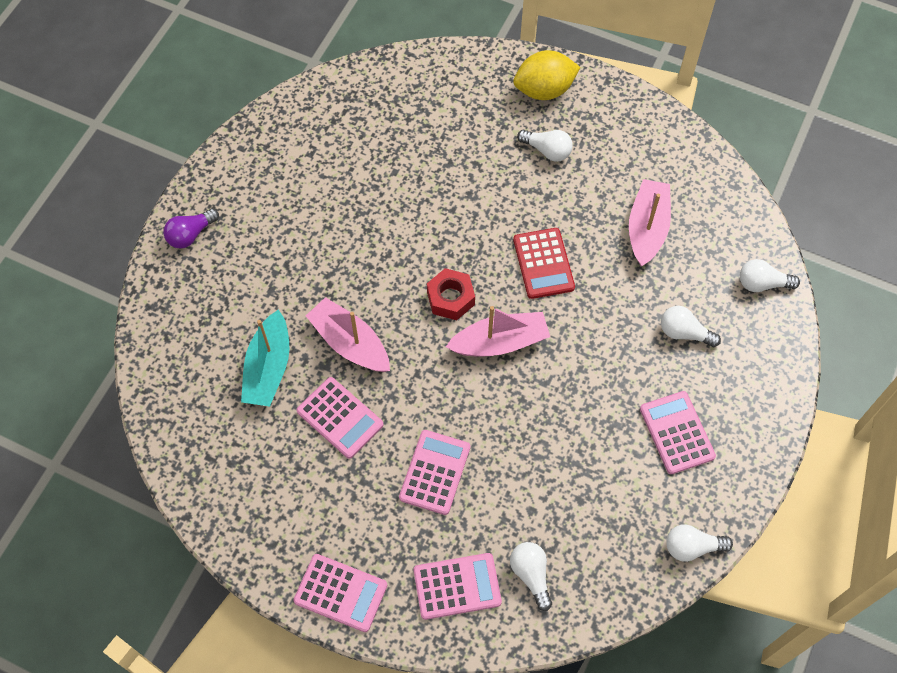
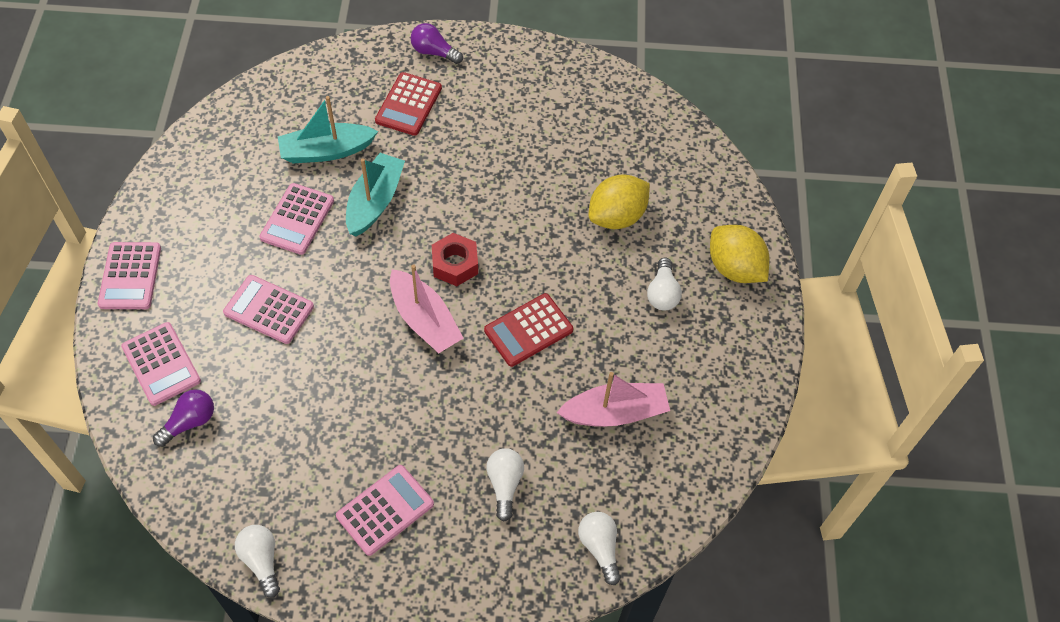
camera: 65 degrees right, 5 degrees down
(246, 277) = (409, 104): none -> red calculator
(350, 343) = (375, 202): pink boat -> turquoise boat
(434, 472) = (269, 310): pink calculator -> pink calculator turned 150 degrees counterclockwise
(455, 154) = (616, 217): none -> yellow lemon
(531, 575) = (190, 422): white light bulb -> purple light bulb

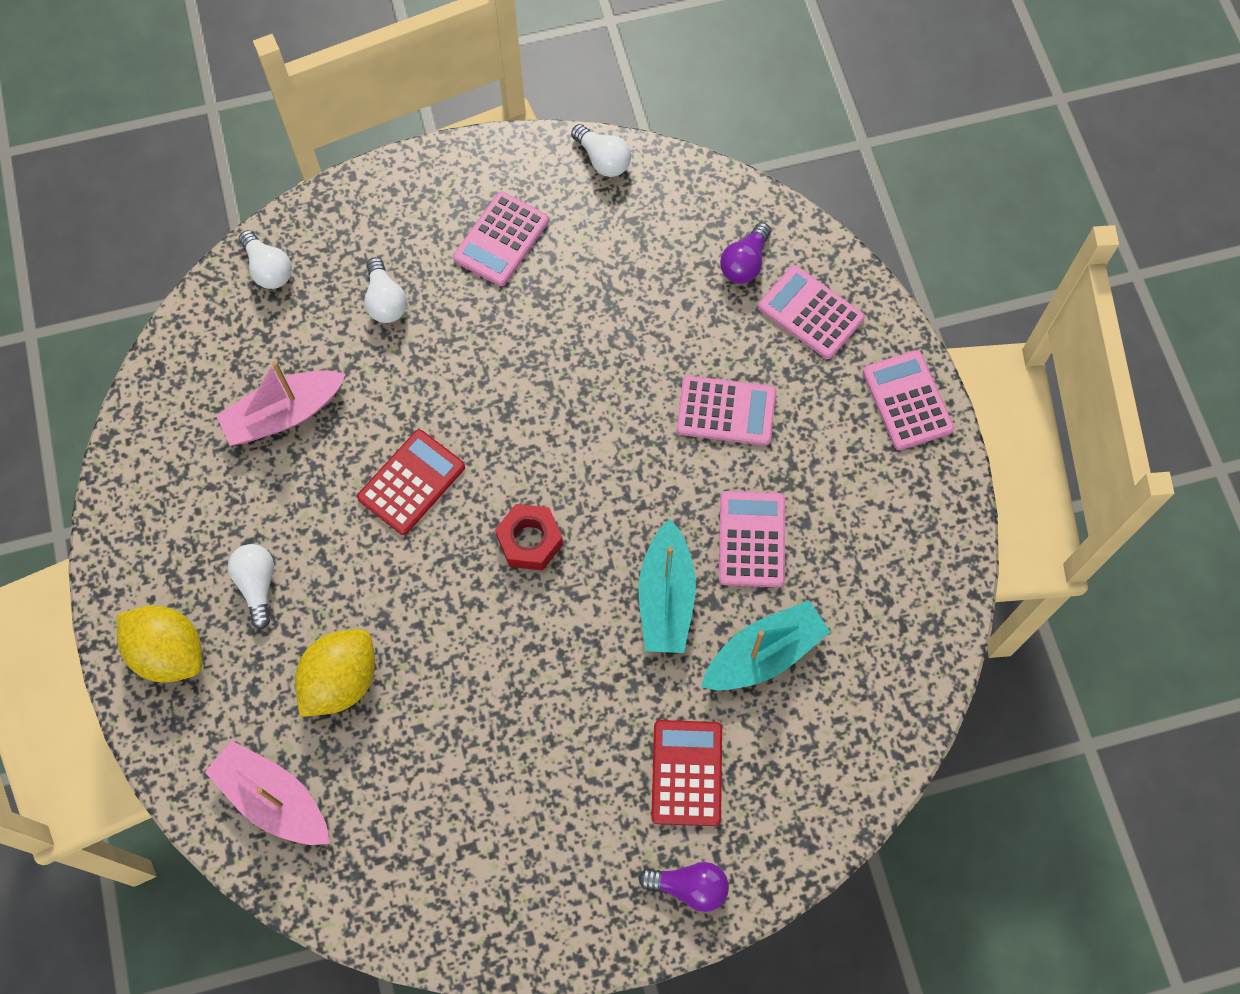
camera: 165 degrees right, 10 degrees up
(424, 320) = (540, 456): pink boat -> pink boat (274, 799)

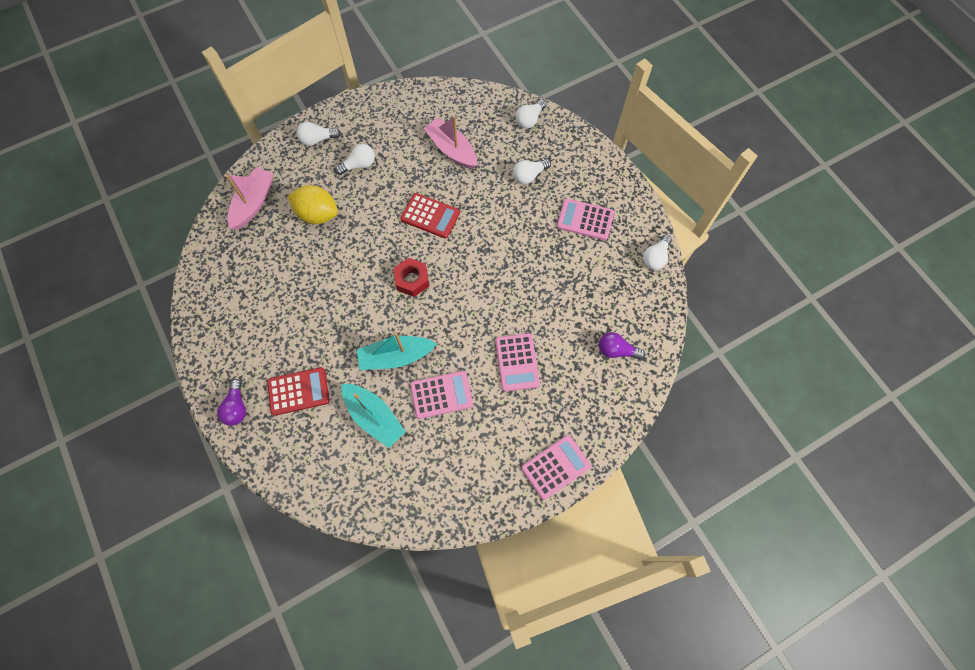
camera: 75 degrees right, 0 degrees up
(169, 652) = (317, 140): yellow lemon -> white light bulb
(810, 313) = (596, 396): pink calculator -> none

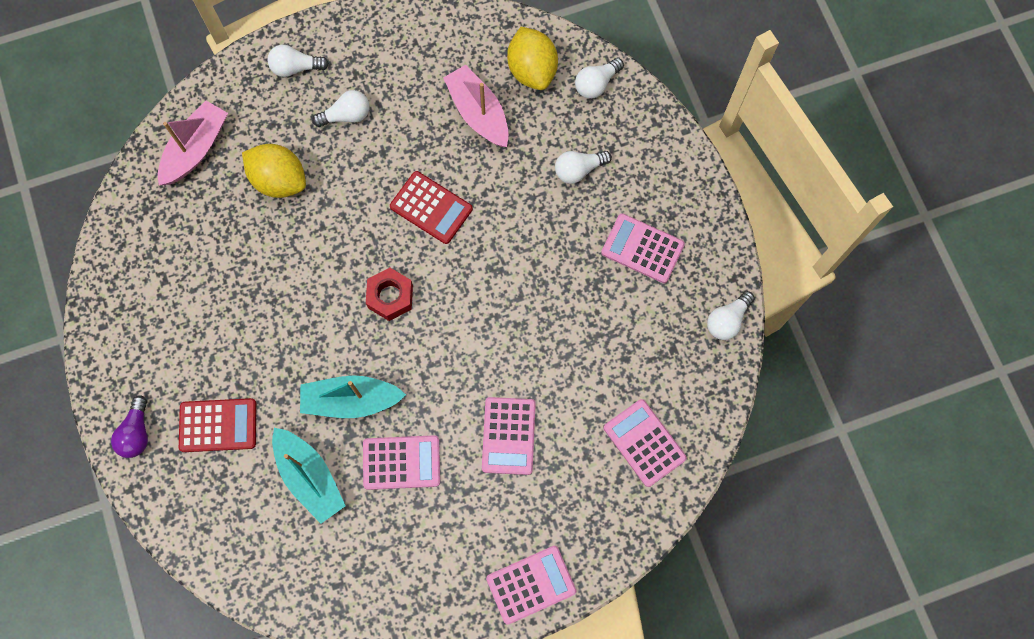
camera: 10 degrees right, 5 degrees up
(483, 117) = (532, 70): none -> yellow lemon
(616, 350) = (644, 443): purple light bulb -> pink calculator

